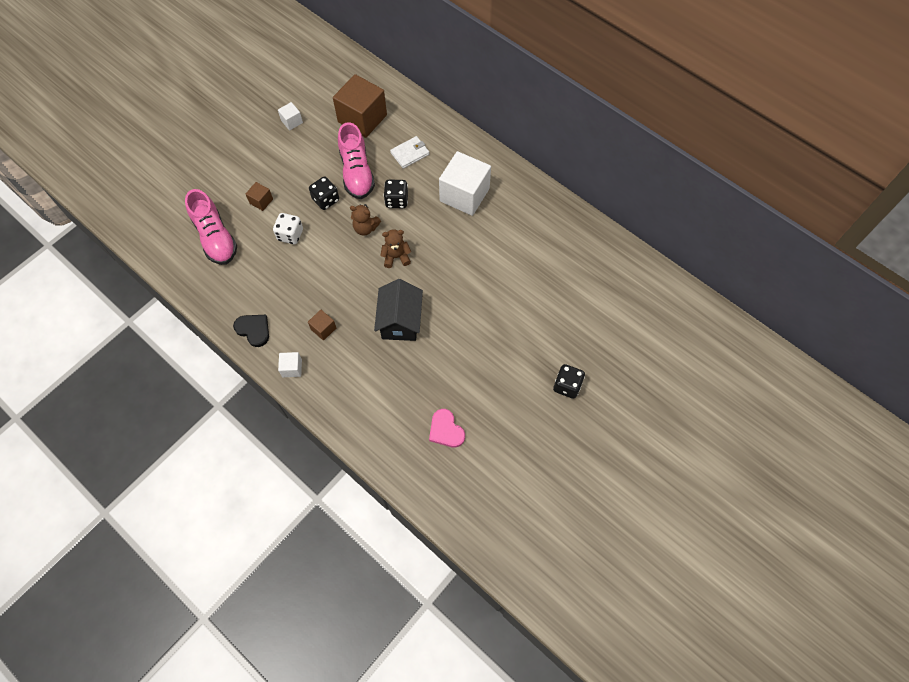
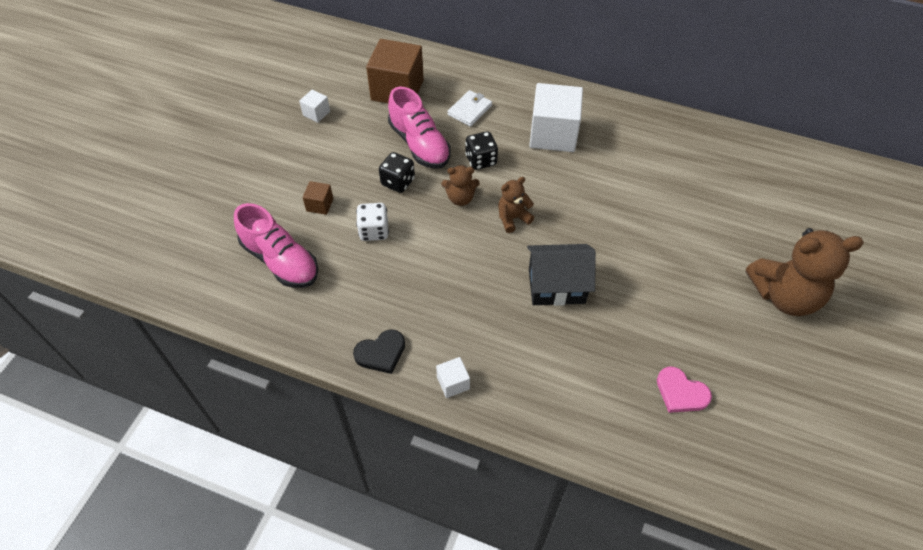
camera: 20 degrees left, 10 degrees down
(253, 330) = (381, 353): black heart -> black heart turned 135 degrees clockwise
(323, 329) = (468, 323): brown cube -> none
(400, 321) = (556, 286): black house -> black house turned 75 degrees counterclockwise
(567, 386) = (784, 296): black dice -> brown teddy bear

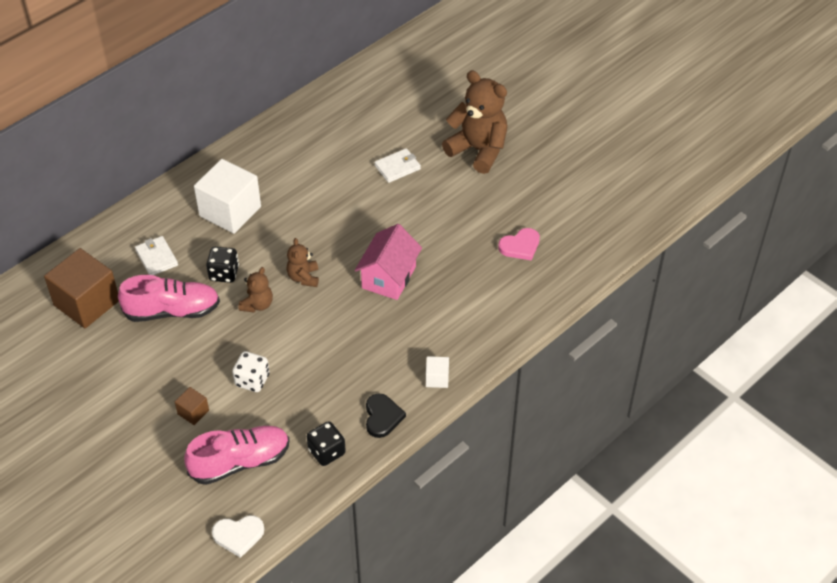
camera: 65 degrees left, 5 degrees down
(201, 293) = (238, 535): none -> white heart
(316, 113) = (69, 379): white cube -> none
(398, 182) = (207, 343): black dice -> black dice (327, 452)
(556, 286) = (388, 277): black house -> pink house
(702, 234) = (397, 167): none -> white wallet
(784, 296) = (478, 150): brown teddy bear -> brown teddy bear turned 75 degrees counterclockwise

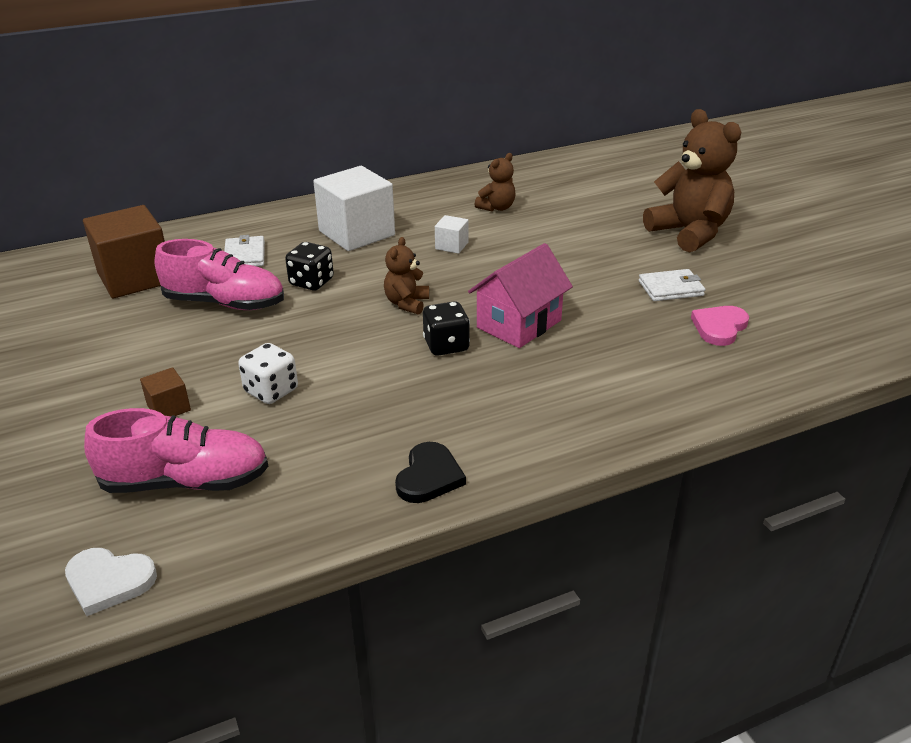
camera: 20 degrees right, 15 degrees down
(257, 304) = (332, 317): brown teddy bear -> brown teddy bear (497, 208)
(327, 452) = (319, 501): black dice -> black dice (446, 345)
(397, 167) = (579, 231): white wallet -> white wallet (671, 288)
(437, 378) = (537, 448): white cube -> white cube (451, 246)
(520, 246) = (719, 327): pink heart -> pink heart turned 135 degrees clockwise

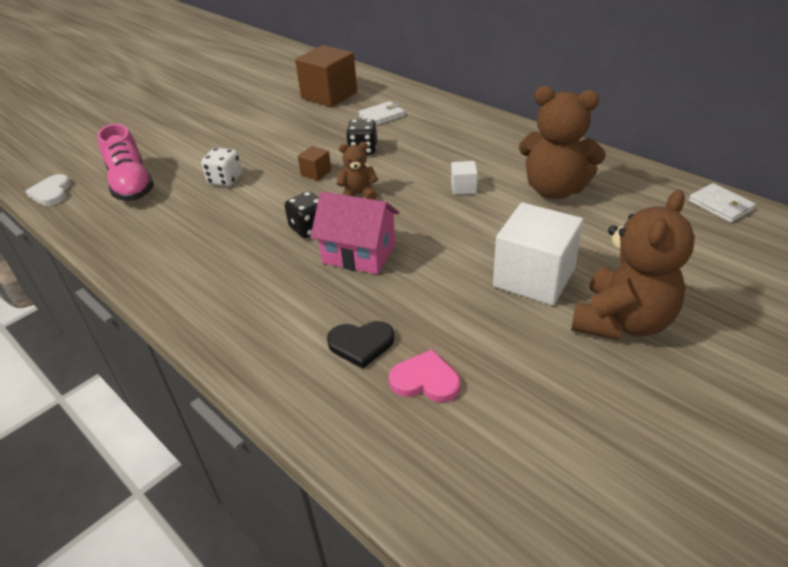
camera: 70 degrees right, 5 degrees up
(169, 408) = (198, 155): brown cube -> brown cube (316, 173)
(225, 303) = (317, 131): pink shoe -> none
(357, 233) = (448, 143): white cube -> white cube (534, 277)
(429, 476) = (150, 266): black heart -> black heart (361, 344)
(497, 208) = (555, 190): brown teddy bear -> brown teddy bear, size x1.98
(671, 288) = (482, 330): white wallet -> white wallet (720, 205)

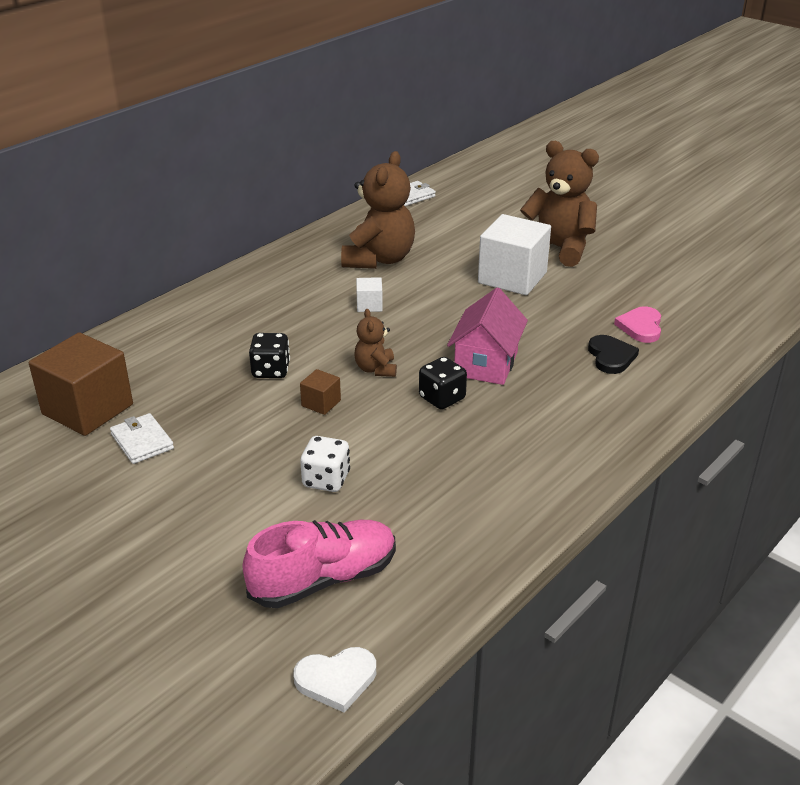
camera: 95 degrees left, 5 degrees down
(381, 116) = (180, 360): white wallet -> white wallet (142, 441)

